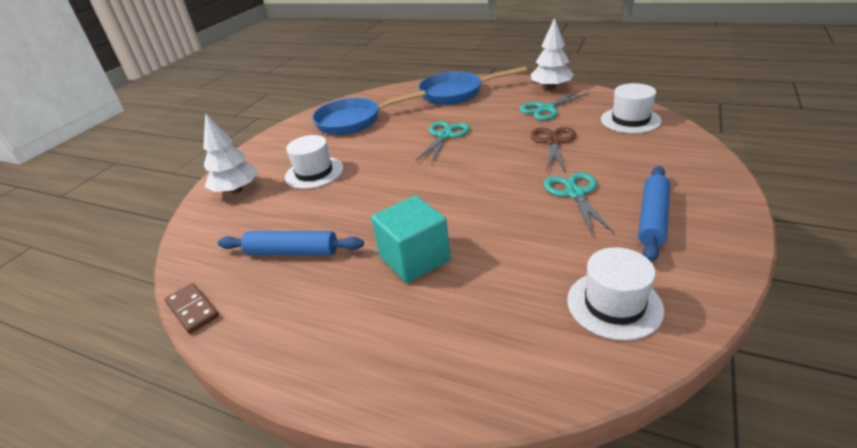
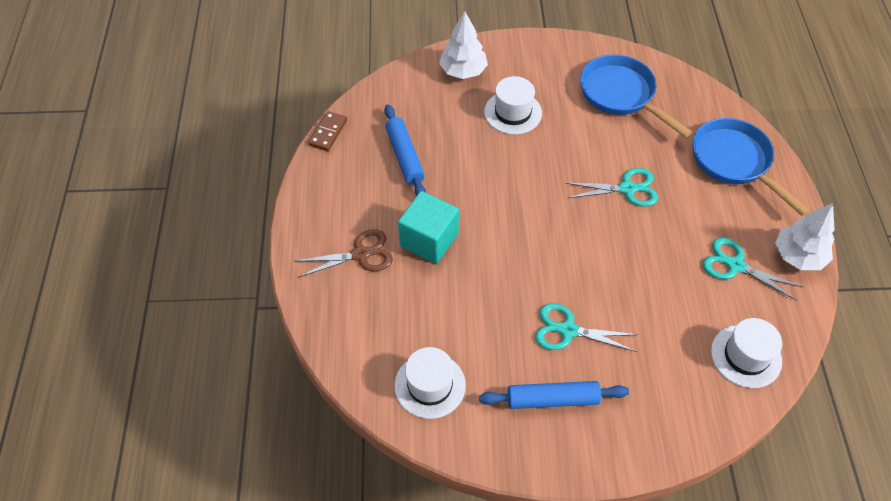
camera: 60 degrees right, 20 degrees up
(553, 142) = (658, 290): brown scissors -> brown scissors (360, 254)
(574, 193) = (567, 330): turquoise scissors -> turquoise scissors turned 135 degrees counterclockwise

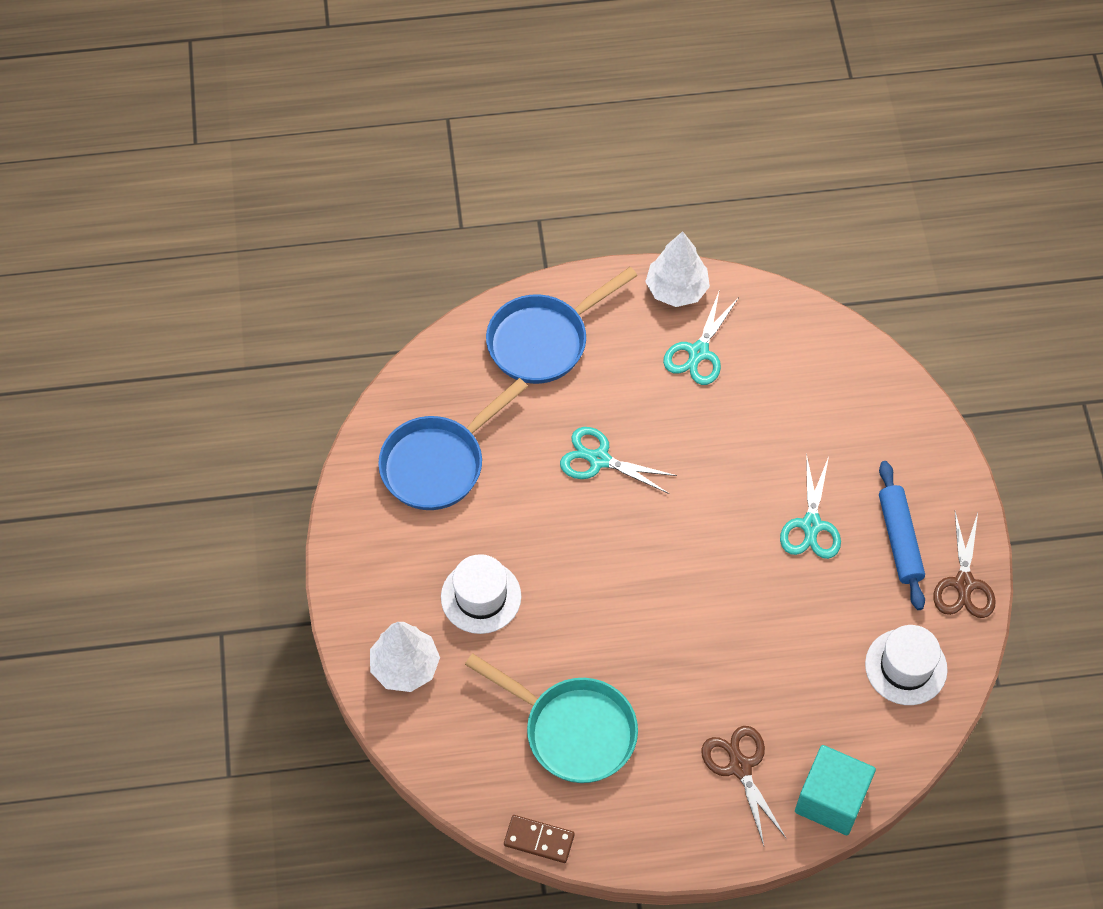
camera: 95 degrees left, 5 degrees up
(404, 156) = (572, 730): blue rolling pin -> turquoise pan
(429, 240) = (706, 686): turquoise cube -> turquoise cube (831, 799)
(506, 448) = (964, 584): none -> brown scissors
(627, 189) = (599, 459): turquoise scissors -> turquoise scissors turned 60 degrees counterclockwise
(746, 356) = (814, 352): white hat -> none

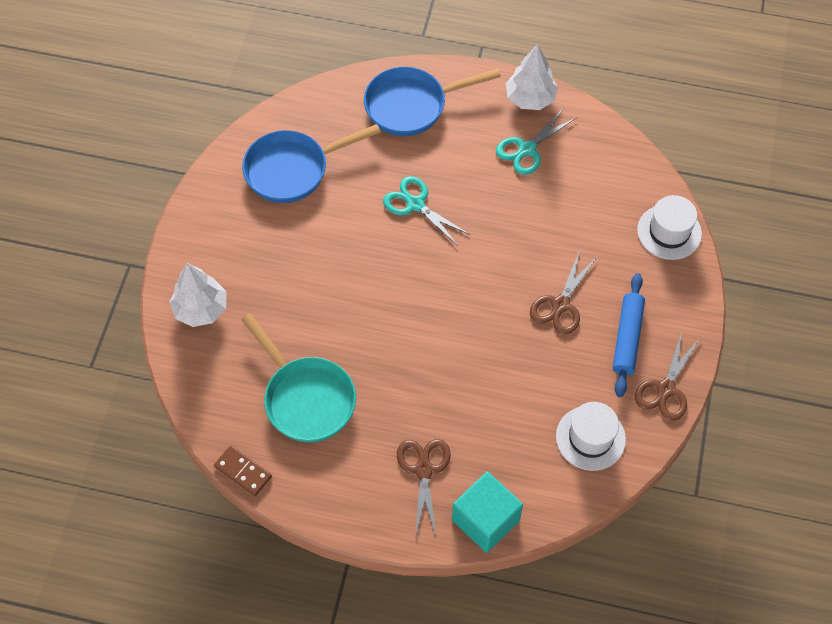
camera: 20 degrees right, 0 degrees up
(481, 597) = (280, 276): white hat -> white hat (669, 232)
(811, 525) = (560, 305): turquoise scissors -> brown scissors

